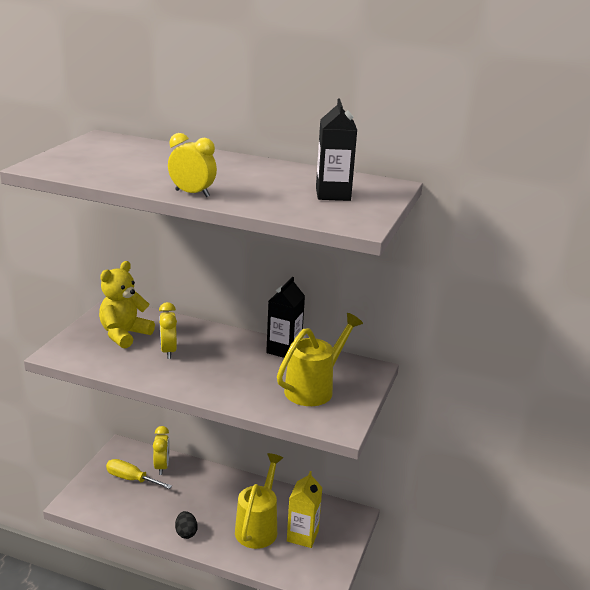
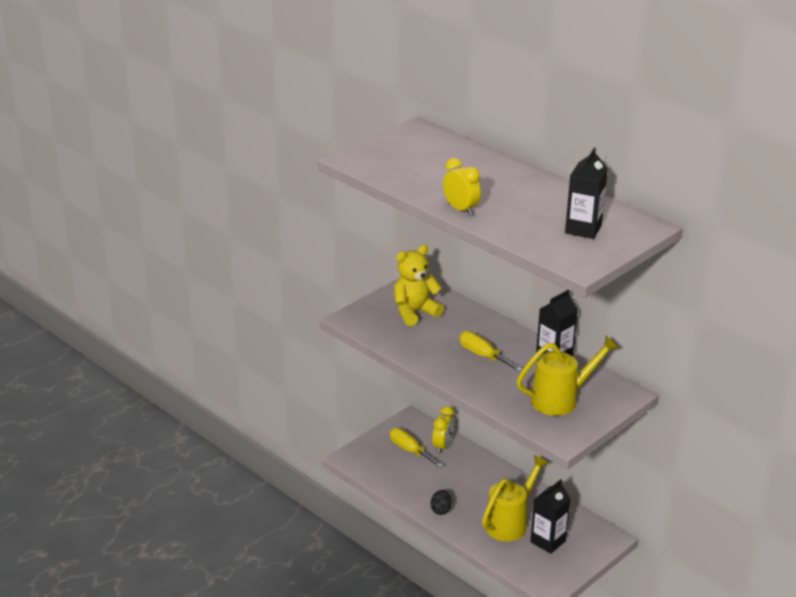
camera: 25 degrees right, 5 degrees up
(168, 351) = (446, 336): yellow clock -> none
(214, 362) = (482, 356): none -> yellow screwdriver
(302, 536) = (548, 541): yellow carton -> black carton

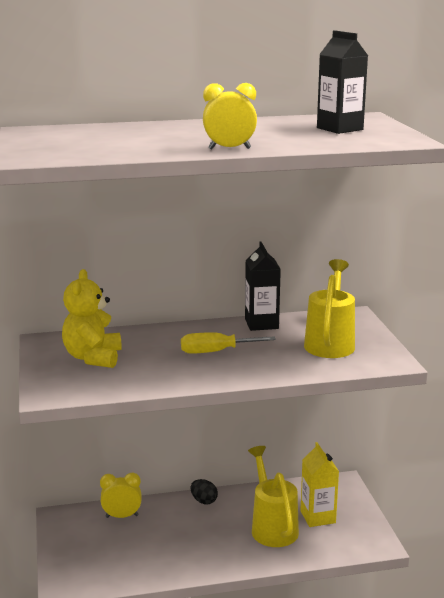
camera: 55 degrees left, 10 degrees down
(409, 450) = (102, 539): yellow screwdriver -> none
(440, 510) = (211, 560): black egg -> black egg (204, 501)
(442, 446) = (122, 516): yellow clock -> yellow clock turned 60 degrees counterclockwise
(548, 541) = (318, 517): black carton -> yellow carton

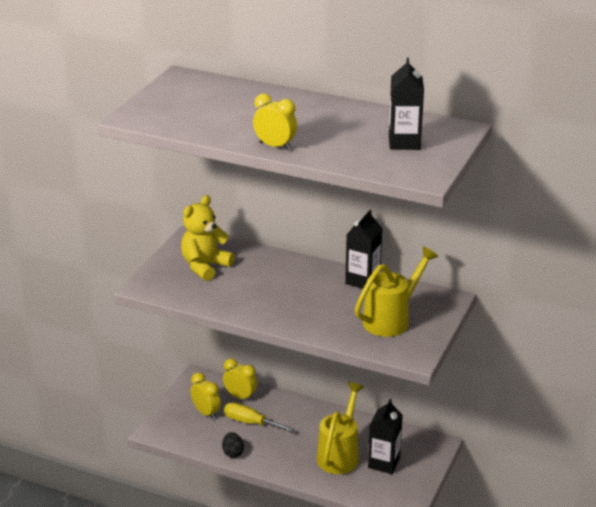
camera: 35 degrees right, 10 degrees up
(102, 545) = (206, 413): none -> yellow clock
(204, 501) = (311, 411): black egg -> black egg (233, 453)
(215, 351) = (295, 294): yellow screwdriver -> yellow screwdriver (250, 422)
(318, 517) = (384, 463): yellow carton -> black carton

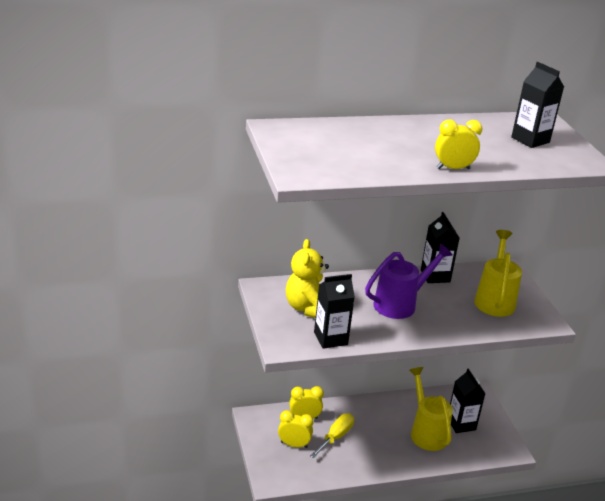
camera: 40 degrees left, 0 degrees up
(190, 295) = (330, 338): none -> black carton
(233, 453) = (352, 469): black egg -> none
(250, 422) = (336, 437): yellow screwdriver -> yellow screwdriver turned 135 degrees clockwise
(292, 291) = (400, 304): none -> purple watering can

